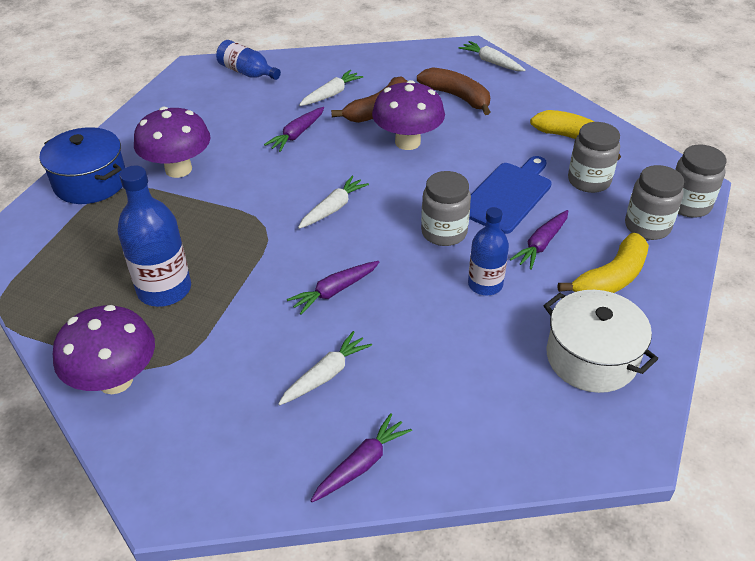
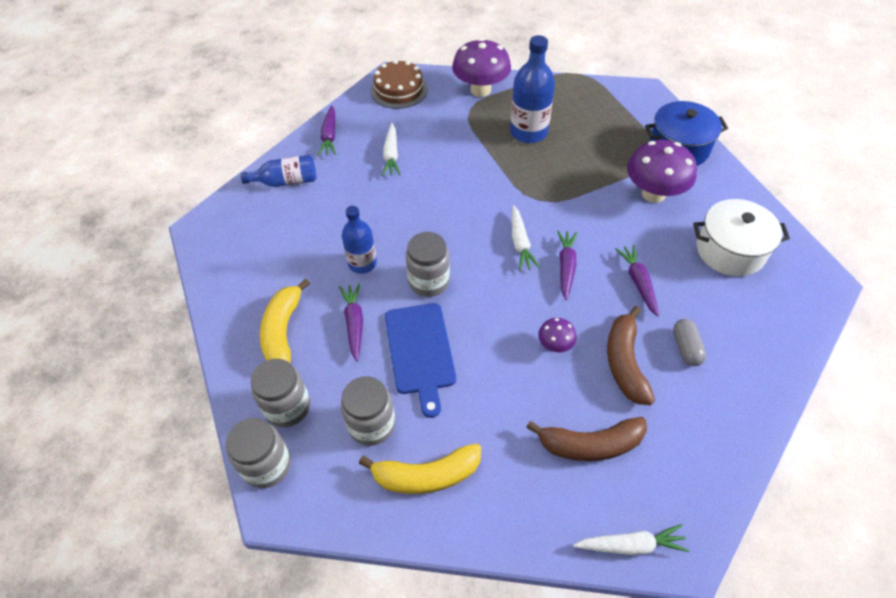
camera: 135 degrees right, 10 degrees up
(192, 468) = (399, 90): none -> brown cake
(247, 73) = (782, 313): blue bottle -> blue bottle (286, 181)
(331, 94) = (686, 348): white carrot -> grey capsule
(334, 291) = (443, 194): purple carrot -> purple carrot (566, 267)
(407, 142) = (555, 345): purple mushroom -> purple mushroom, size x0.48
(591, 358) = (257, 262): white pot -> white pot (730, 250)

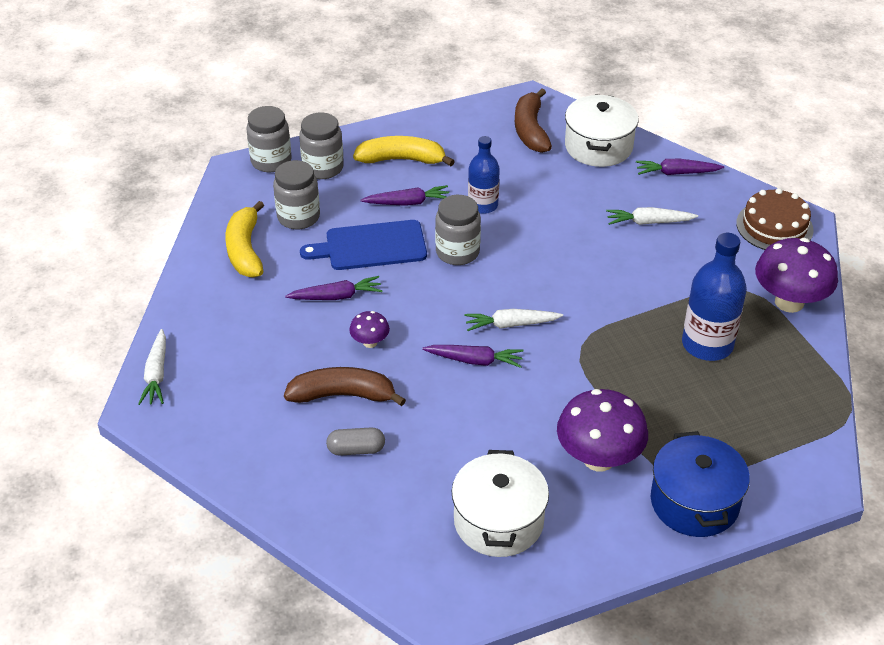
camera: 90 degrees right, 10 degrees down
(286, 181) = (598, 147): blue bottle -> white pot
(590, 444) = (255, 358): brown banana -> brown banana (530, 130)
(638, 282) = (450, 421): purple carrot -> purple carrot (336, 296)

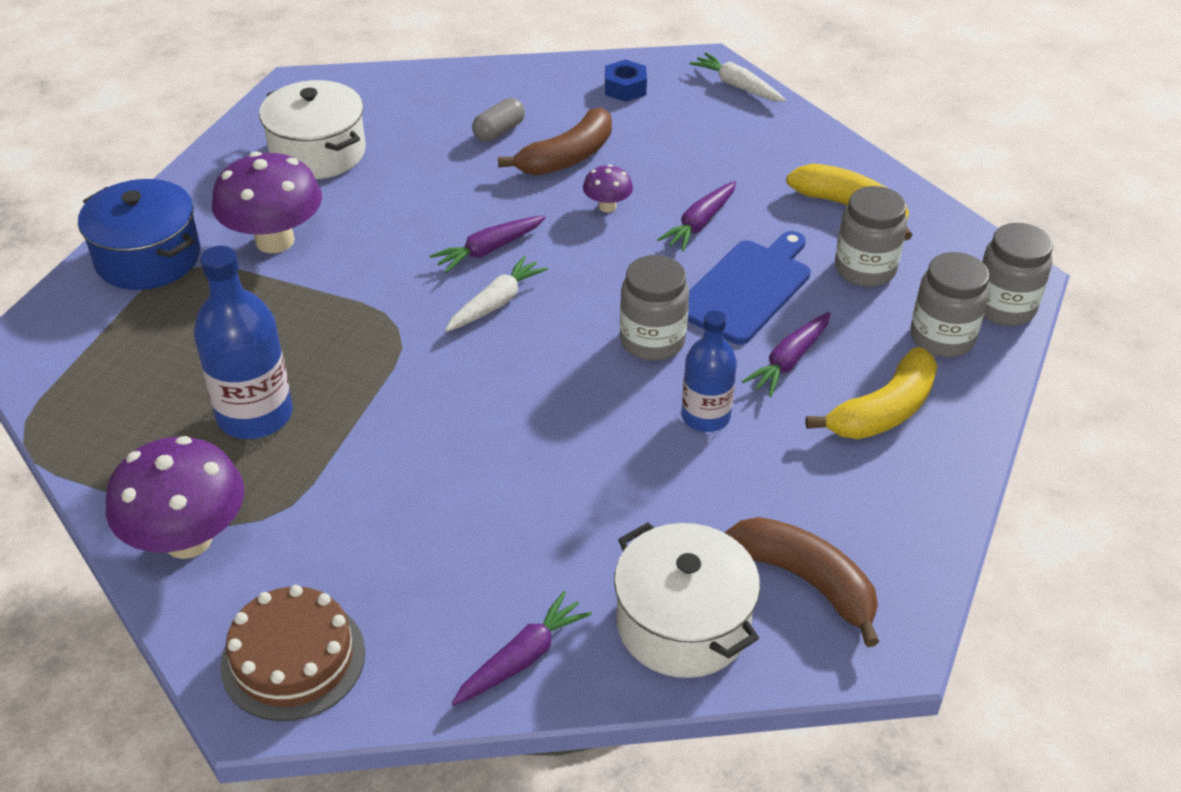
camera: 135 degrees right, 0 degrees up
(225, 426) = (625, 88): none -> blue nut
(648, 222) = (478, 537): white carrot -> none

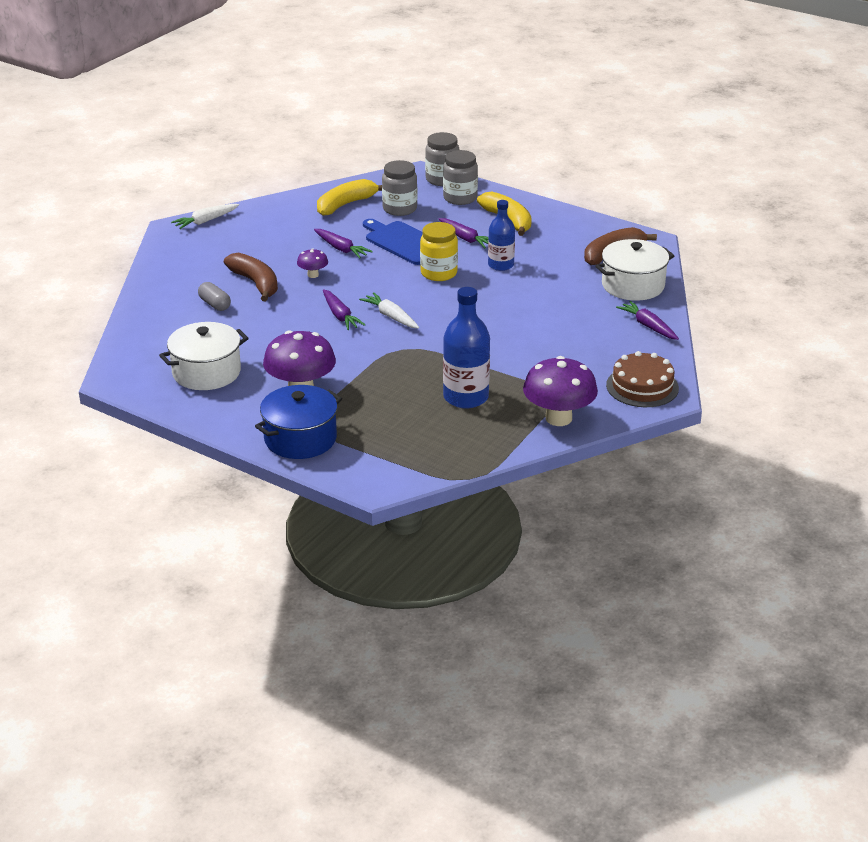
camera: 80 degrees left, 10 degrees down
(625, 88) = (187, 257): blue nut -> none
(652, 341) = (439, 273): grey jar -> yellow jar

